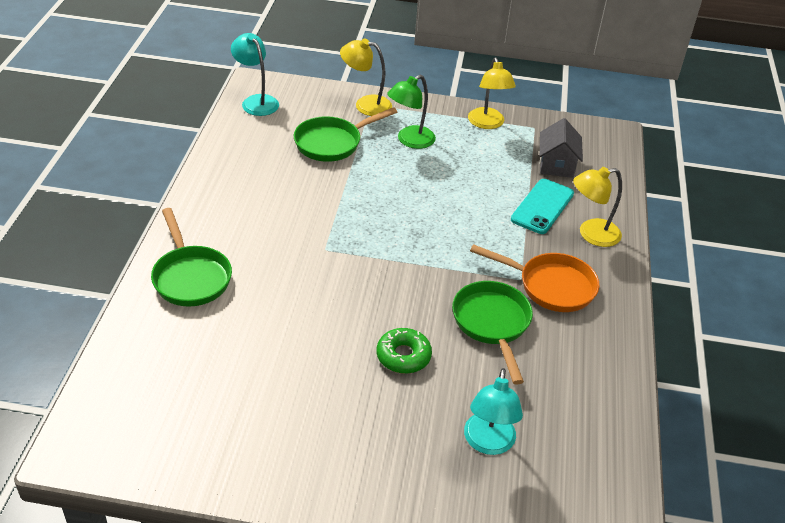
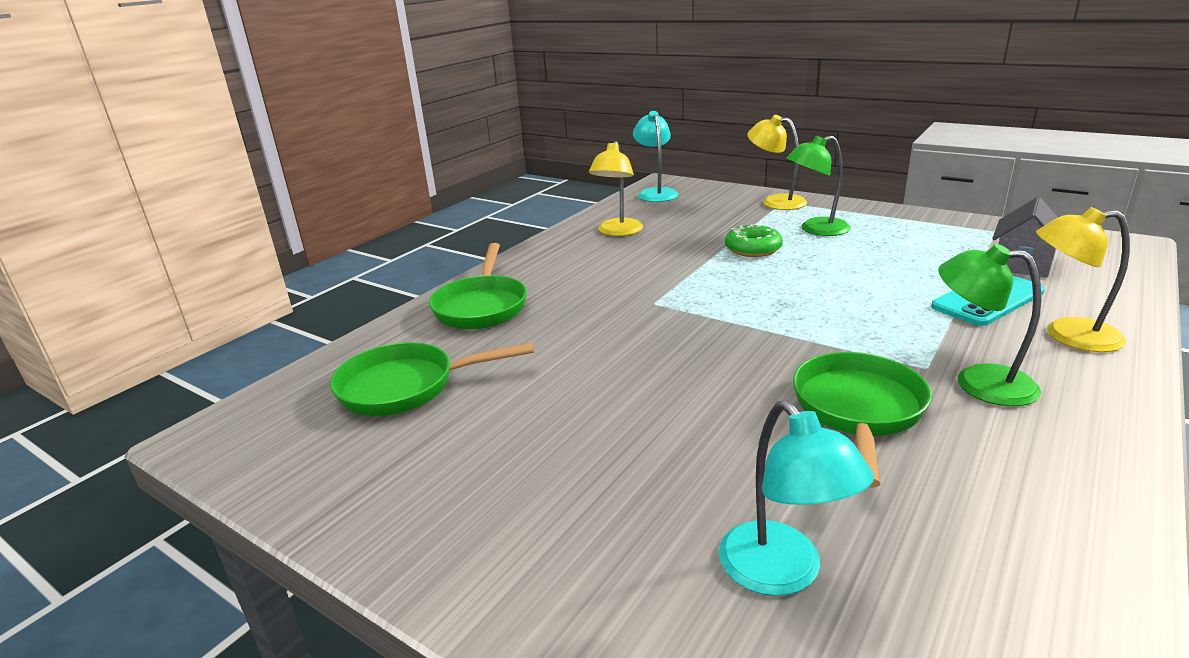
camera: 30 degrees right, 15 degrees down
(332, 143) = (719, 224): green pan -> green pan (406, 387)
(403, 356) = (694, 423): green donut -> green donut (753, 249)
(487, 124) = (927, 224): yellow lamp -> yellow lamp (618, 232)
(488, 443) = (782, 573): turquoise lamp -> turquoise lamp turned 60 degrees counterclockwise
(550, 286) = (978, 382): orange pan -> green lamp

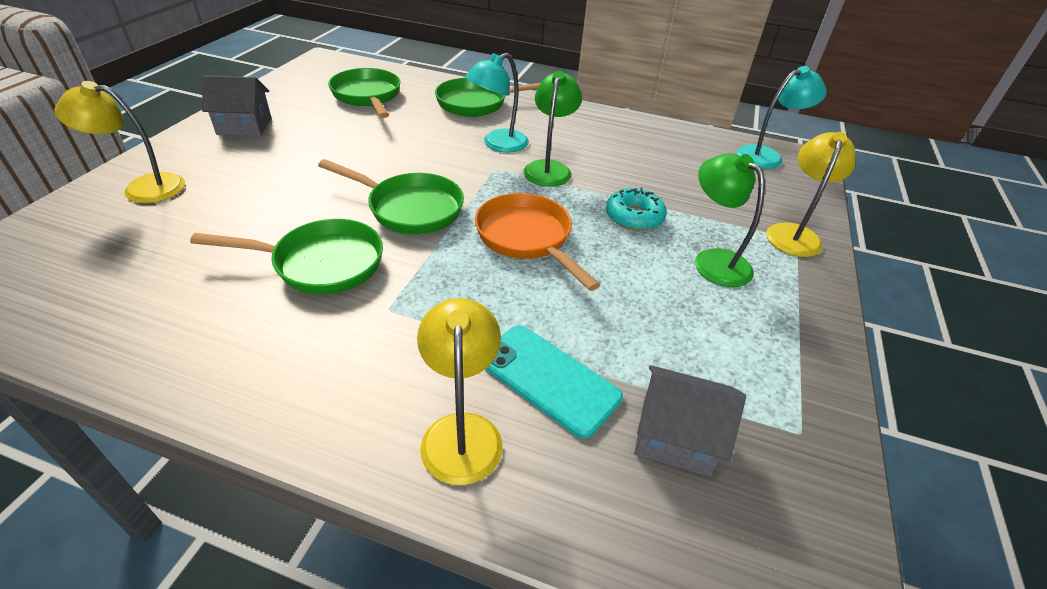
camera: 70 degrees right, 15 degrees up
(452, 512) = (244, 126): none -> grey house
(618, 232) = (643, 142): yellow lamp -> yellow lamp (143, 188)
(737, 354) = (410, 208): none -> green pan
(753, 249) = (634, 217): green donut -> turquoise donut
(782, 573) = (159, 224): turquoise lamp -> turquoise lamp (498, 144)
(792, 295) = (527, 238): none -> orange pan
(978, 382) = (360, 338): green lamp -> green lamp (549, 168)

